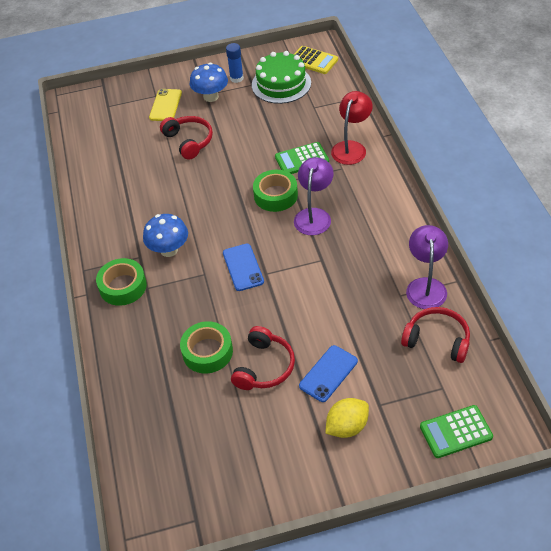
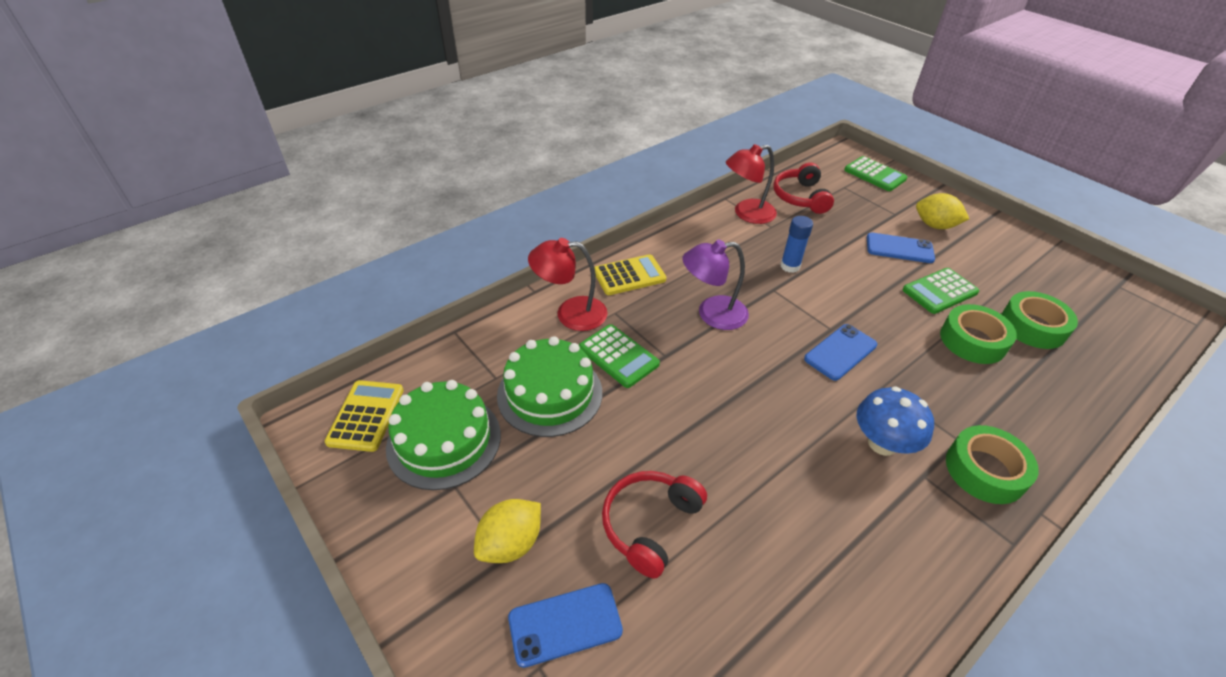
camera: 120 degrees left, 5 degrees down
(165, 105) = (565, 624): yellow phone -> blue phone
(211, 97) = (511, 543): blue mushroom -> yellow lemon
(236, 78) = (441, 520): blue glue stick -> blue glue stick (790, 266)
(264, 367) = (939, 291): red headphones -> green calculator
(275, 195) = (703, 361): green tape -> green tape (1033, 326)
(289, 125) = (550, 394): none -> green cake
(376, 186) = (629, 276): none -> yellow calculator
(425, 286) = (747, 214): purple lamp -> red lamp

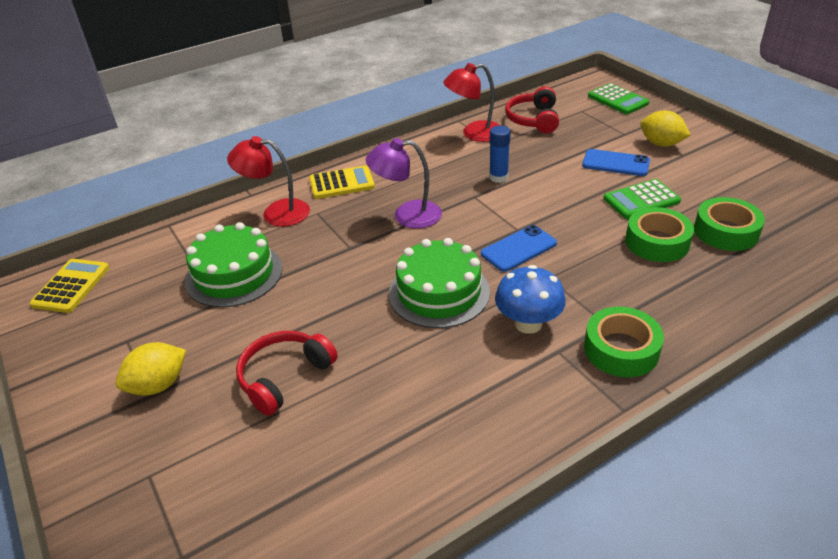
camera: 10 degrees right, 5 degrees down
(444, 440) = (130, 307): green cake -> green cake (439, 292)
(565, 624) = (182, 446): blue phone -> none
(618, 356) = (306, 247): green calculator -> none

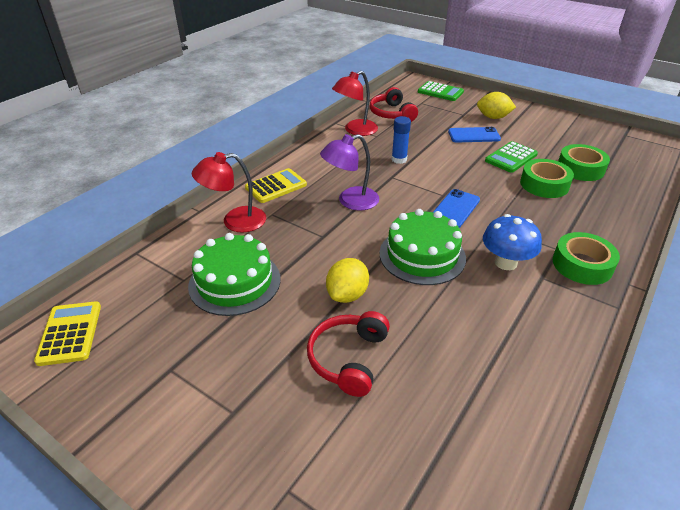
camera: 25 degrees left, 0 degrees up
(158, 385) = (234, 401): yellow lemon -> yellow lemon (347, 294)

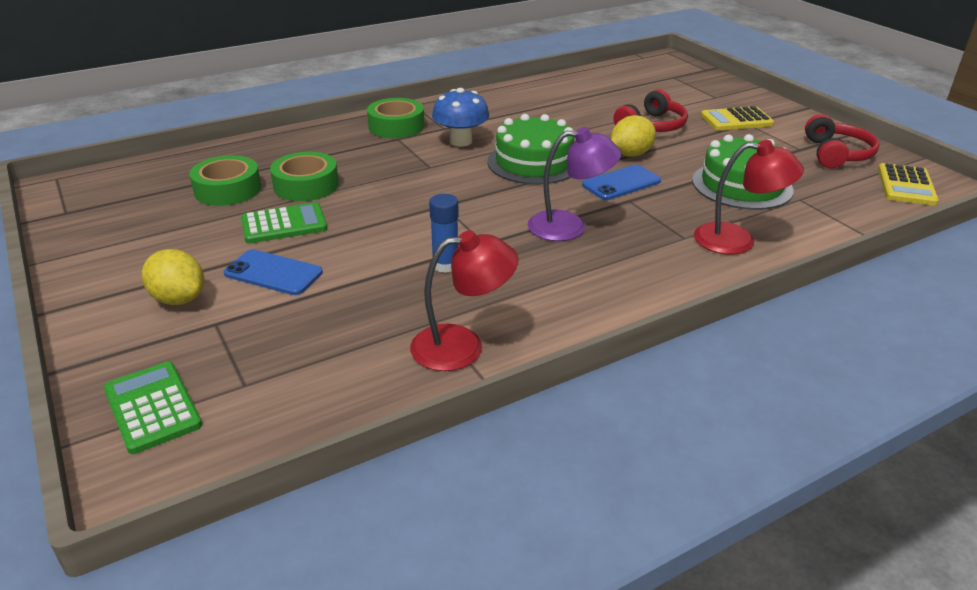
camera: 155 degrees left, 5 degrees down
(276, 186) = (667, 272): yellow calculator -> yellow calculator (736, 120)
(391, 114) = (346, 369): red headphones -> red headphones (836, 154)
(455, 209) = (449, 188): blue phone -> blue phone (621, 183)

